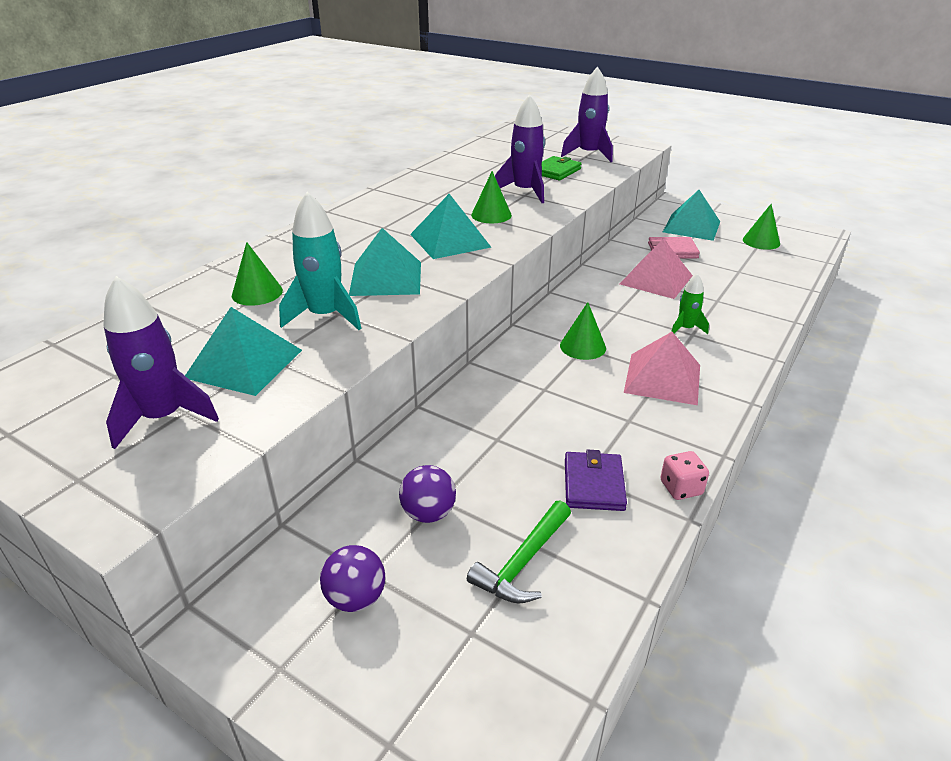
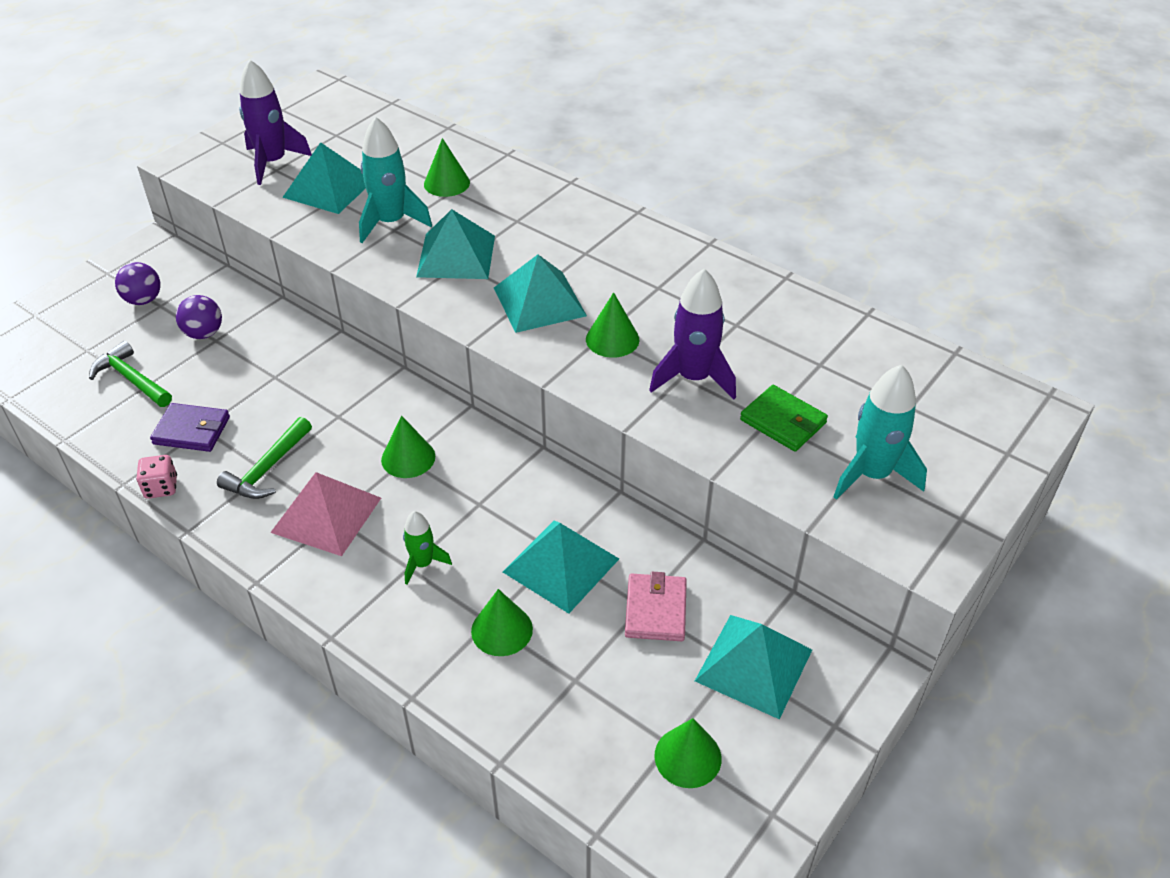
camera: 95 degrees right, 10 degrees up
(589, 154) = (872, 474): purple rocket -> turquoise rocket
(625, 420) = (268, 469): none -> green hammer
(656, 279) = (561, 565): pink pyramid -> turquoise pyramid
(720, 295) = (502, 630): none -> green cone

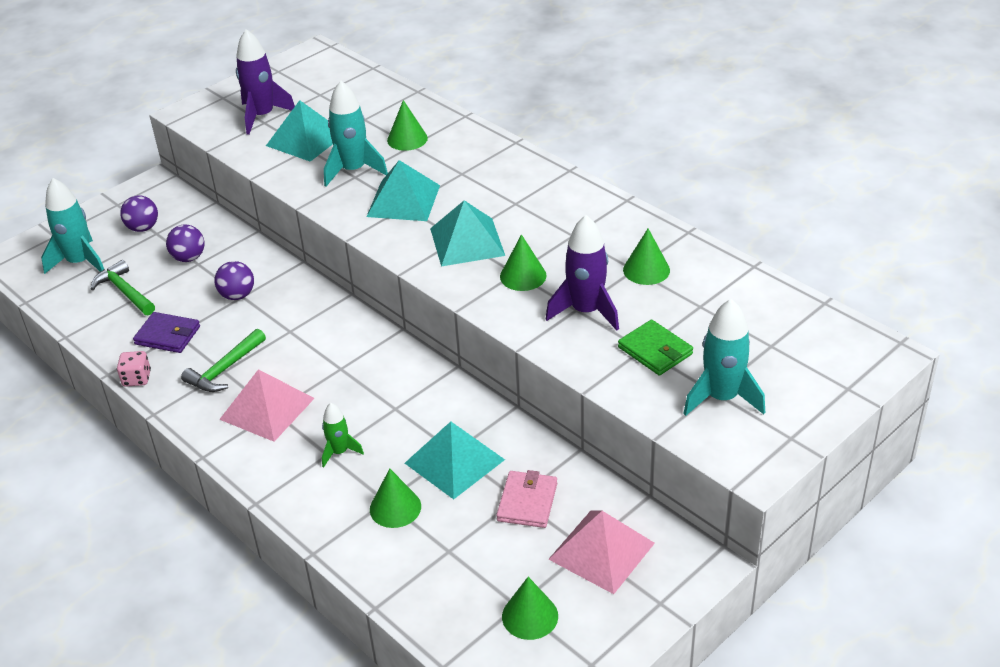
camera: 10 degrees right, 5 degrees down
(72, 346) = (80, 262): none -> turquoise rocket
(269, 376) = (237, 295): none -> purple ball
(408, 458) = (342, 368): green cone -> green cone (646, 270)
(753, 665) = (601, 551): turquoise pyramid -> pink pyramid

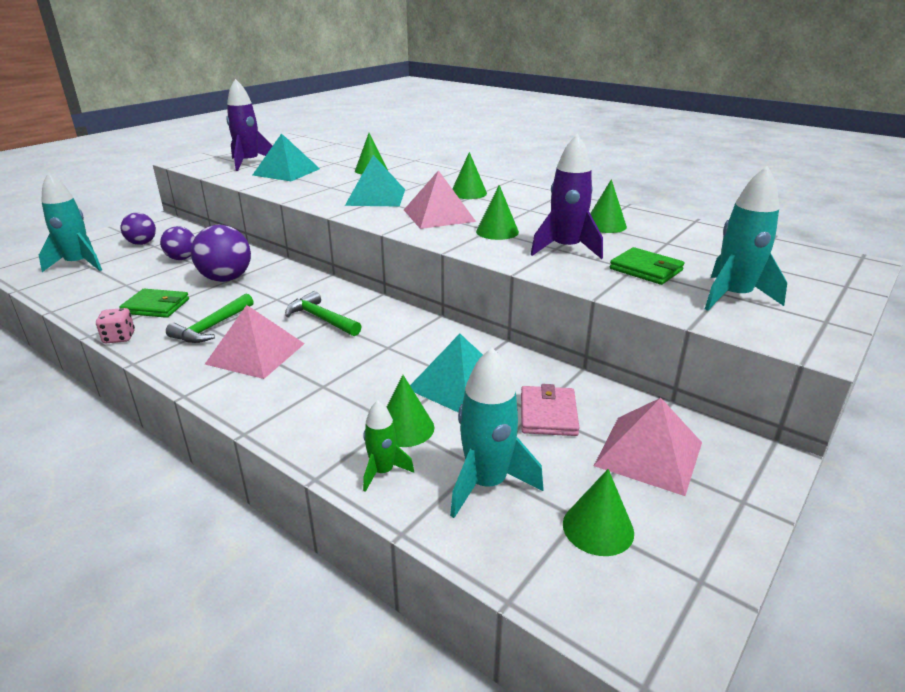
camera: 10 degrees left, 10 degrees down
(125, 292) = (118, 280): green hammer -> green hammer (321, 319)
(168, 335) = (156, 306): purple wallet -> green wallet
(237, 295) = (226, 279): purple ball -> purple ball, size x1.57
(339, 452) = (335, 383): green rocket -> green rocket (383, 472)
(353, 170) = (329, 184): turquoise rocket -> turquoise rocket (486, 484)
(467, 242) = (439, 215): turquoise pyramid -> pink pyramid
(512, 196) = (468, 193): none -> green cone

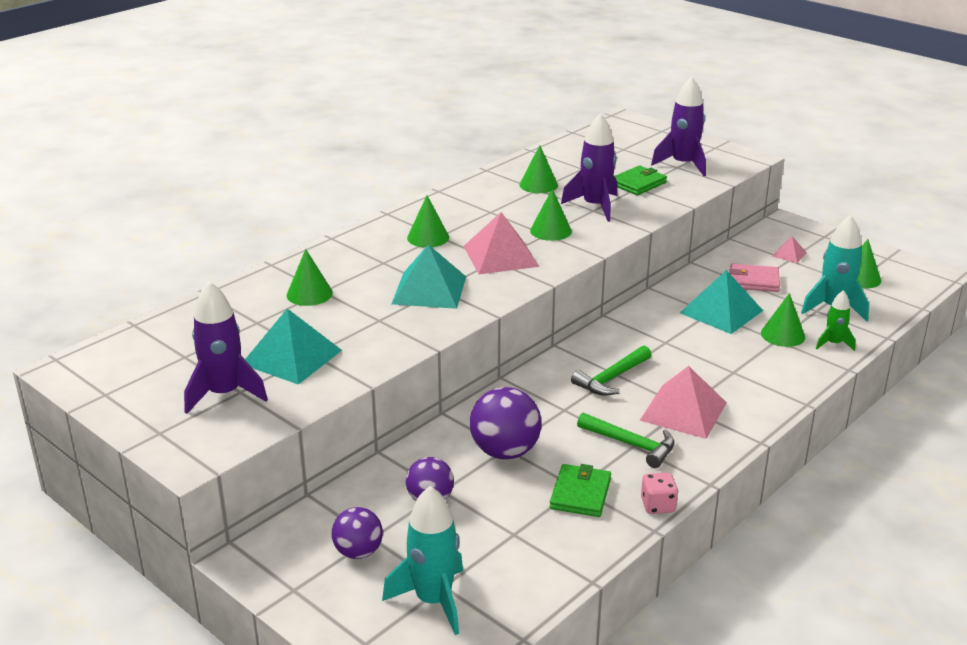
camera: 85 degrees left, 0 degrees up
(648, 453) = (789, 254): pink pyramid -> pink pyramid, size x0.48
(733, 297) = (683, 164): turquoise rocket -> purple rocket

